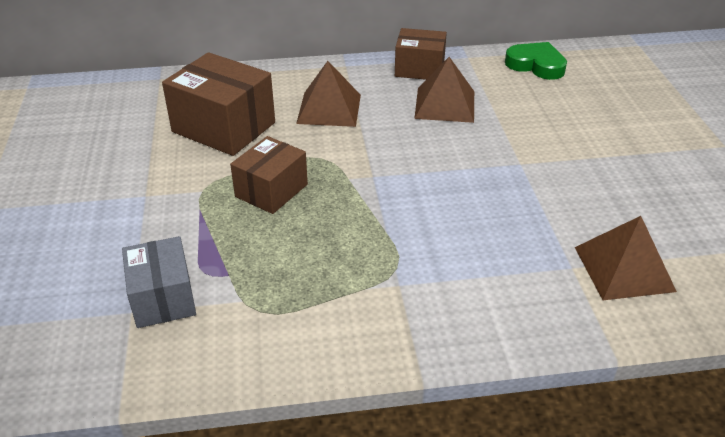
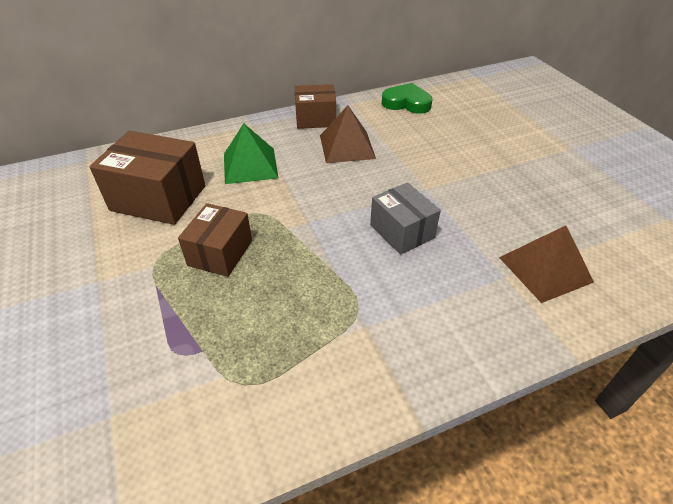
camera: 15 degrees left, 5 degrees up
(163, 298) = (141, 392): grey box -> grey box (402, 231)
(329, 109) = (250, 165): brown pyramid -> green pyramid

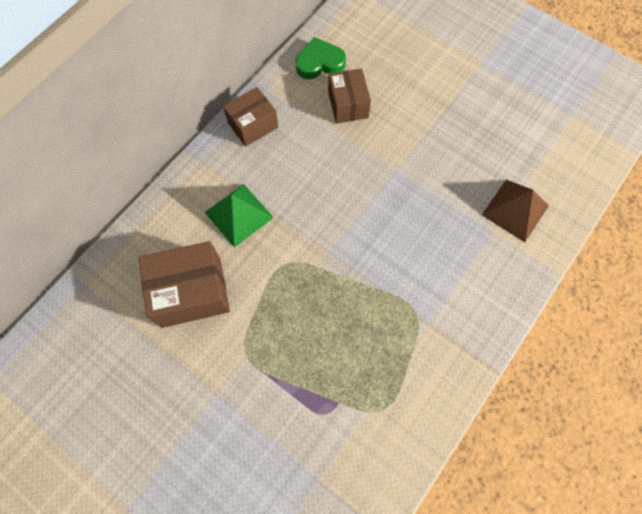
camera: 30 degrees left, 25 degrees up
(220, 253) = (287, 318): brown box -> brown box (348, 105)
(347, 147) = (304, 149): brown pyramid -> none
(402, 231) = (404, 225): grey box -> none

